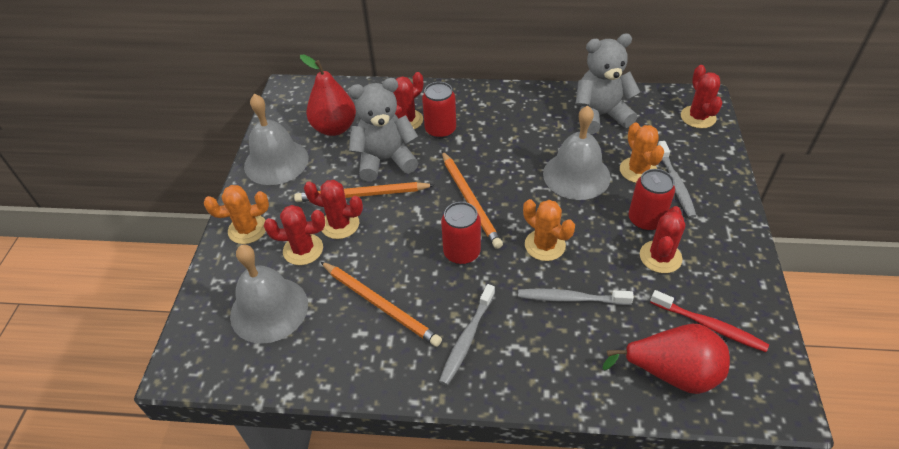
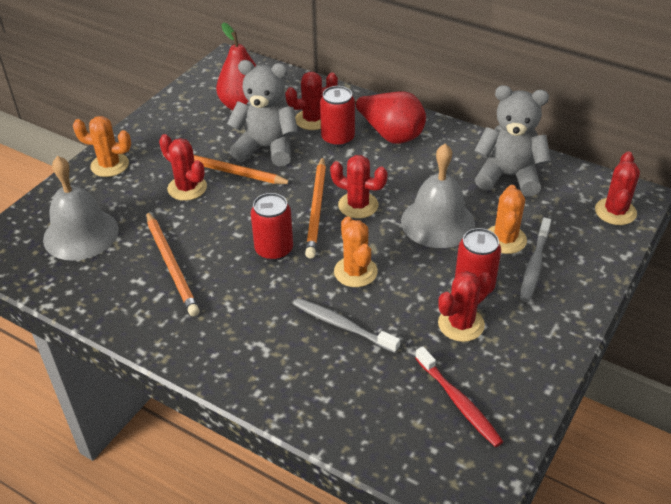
camera: 25 degrees right, 5 degrees down
(276, 162) = (172, 118): grey bell -> none
(303, 249) = (142, 197): red cactus -> red cactus (358, 205)
(467, 339) = (223, 321): grey toothbrush -> none
(672, 373) = (386, 425): red pear -> red pear (390, 135)

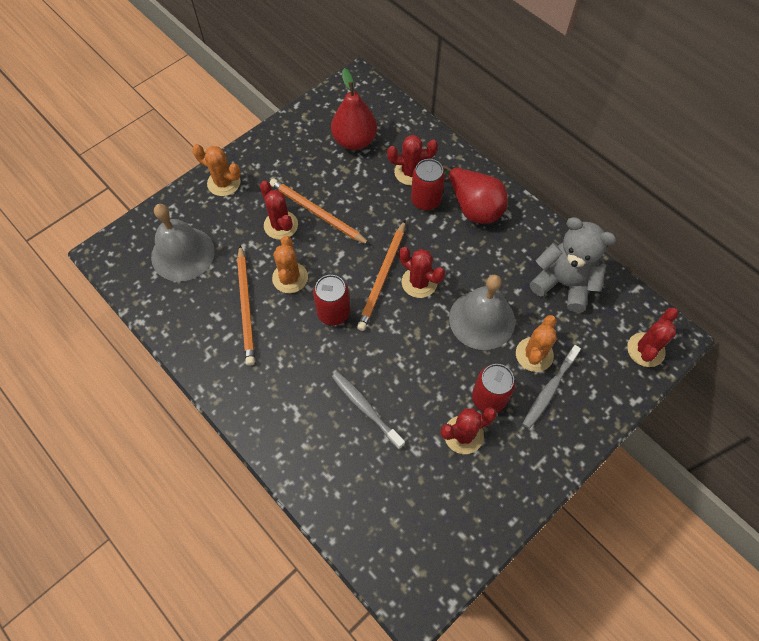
camera: 15 degrees right, 20 degrees up
(266, 148) = (360, 196): grey teddy bear -> none
(355, 272) = (394, 355): orange cactus -> orange cactus (290, 278)
(458, 402) = (434, 512): red toothbrush -> none

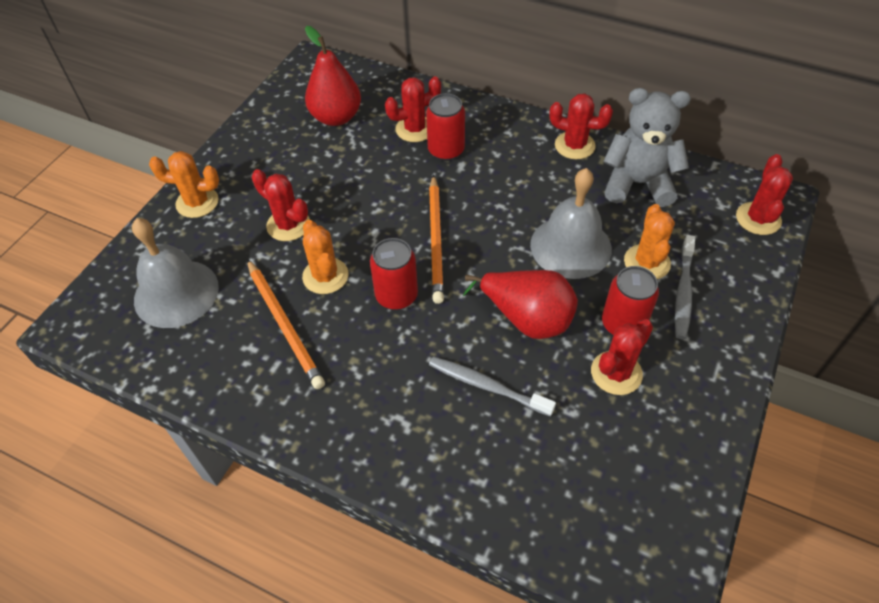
camera: 20 degrees left, 10 degrees down
(317, 213) = (327, 199): orange pencil -> none
(419, 282) = (481, 232): red cactus -> red cactus (574, 145)
(473, 207) = (502, 142): red pear -> red pear (526, 318)

